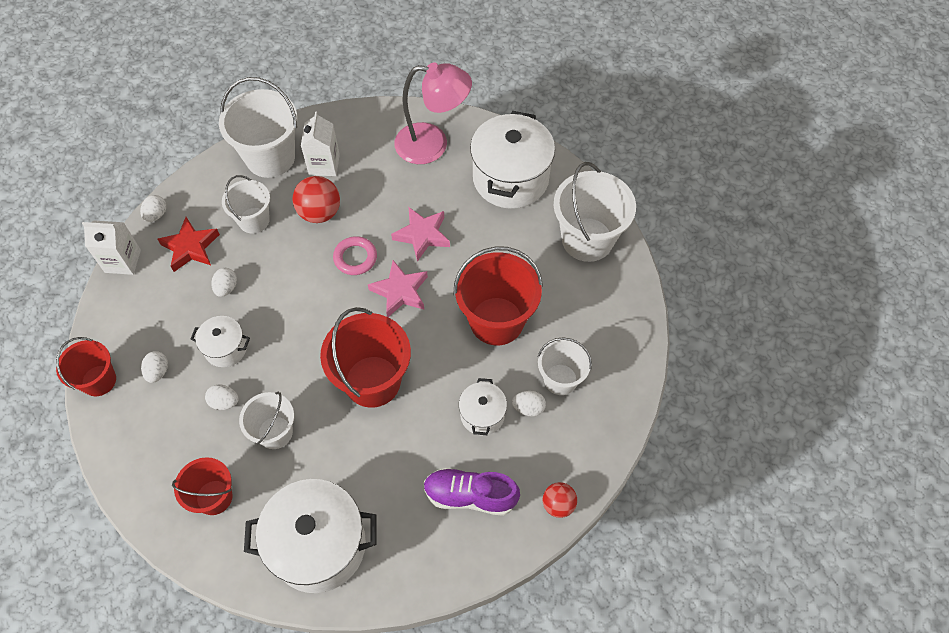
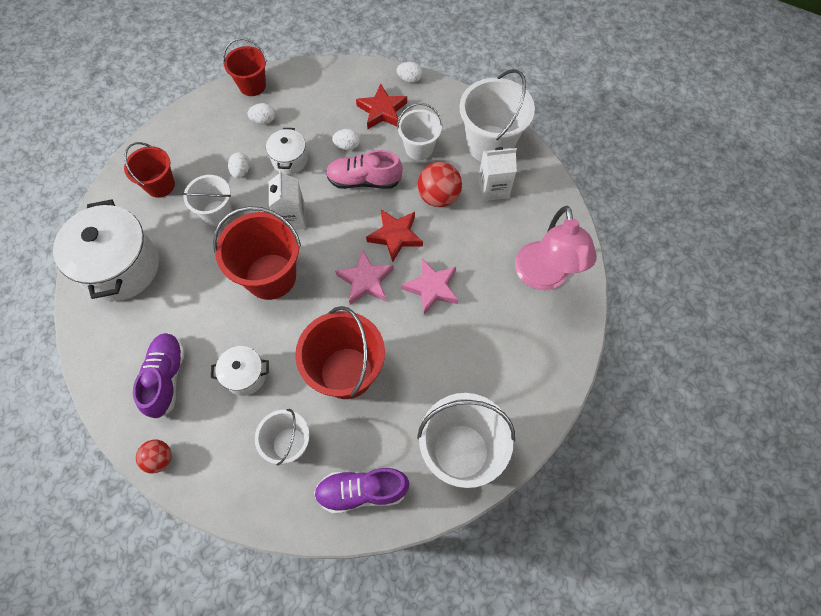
camera: 80 degrees right, 5 degrees up
(123, 261) = (360, 70): white carton -> white carton (292, 218)
(278, 277) = (364, 180): none -> pink shoe
(355, 258) = (395, 236): pink ring -> red star
(510, 178) = (520, 360): white pot -> none
(528, 408) = (256, 417): white egg -> none
(613, 322) = (362, 491): none -> purple shoe

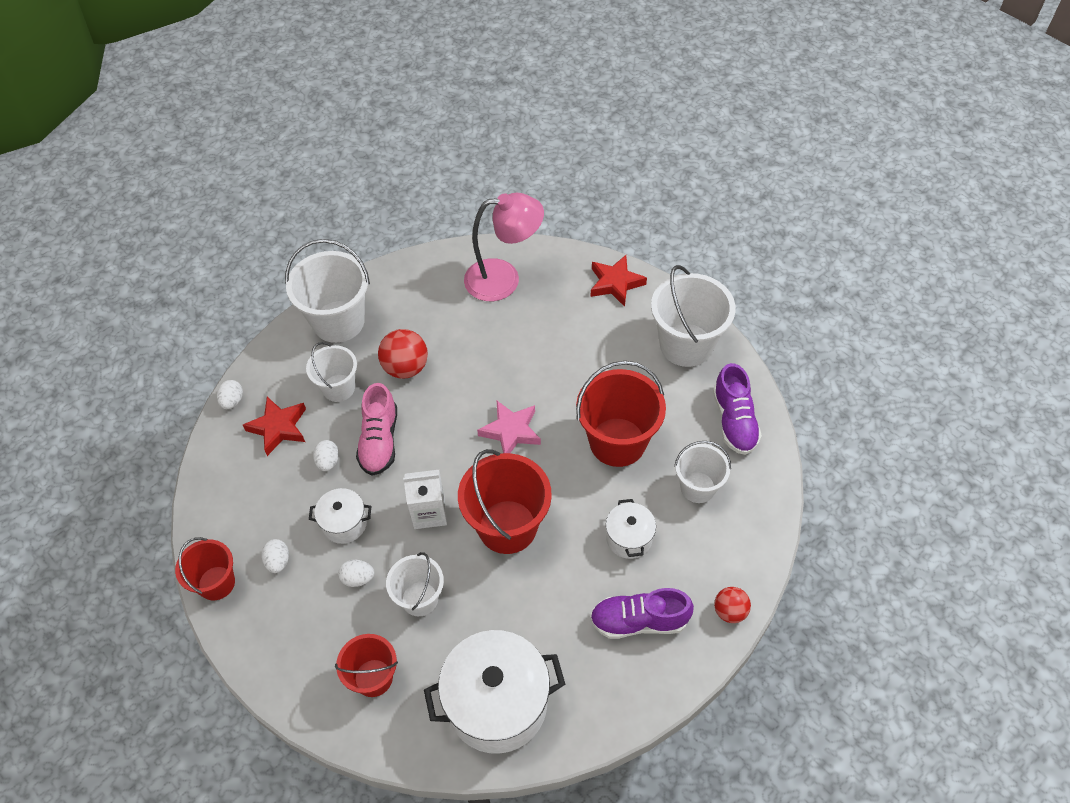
camera: 90 degrees left, 10 degrees down
(395, 236) = (455, 406): red star -> red star (615, 283)
(431, 288) = (518, 371): pink star -> none
(493, 188) = (397, 318): white carton -> none

